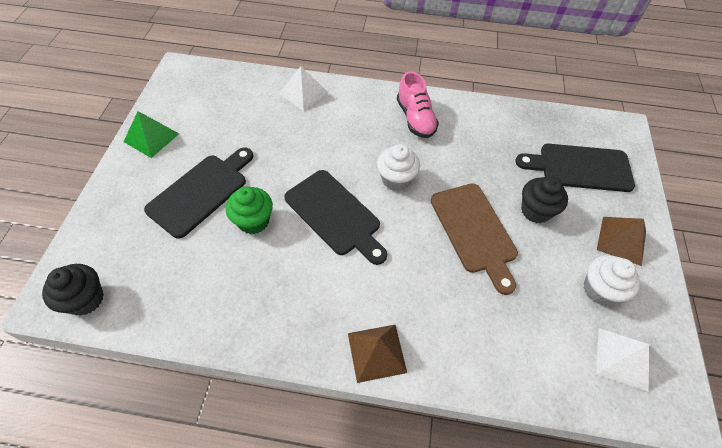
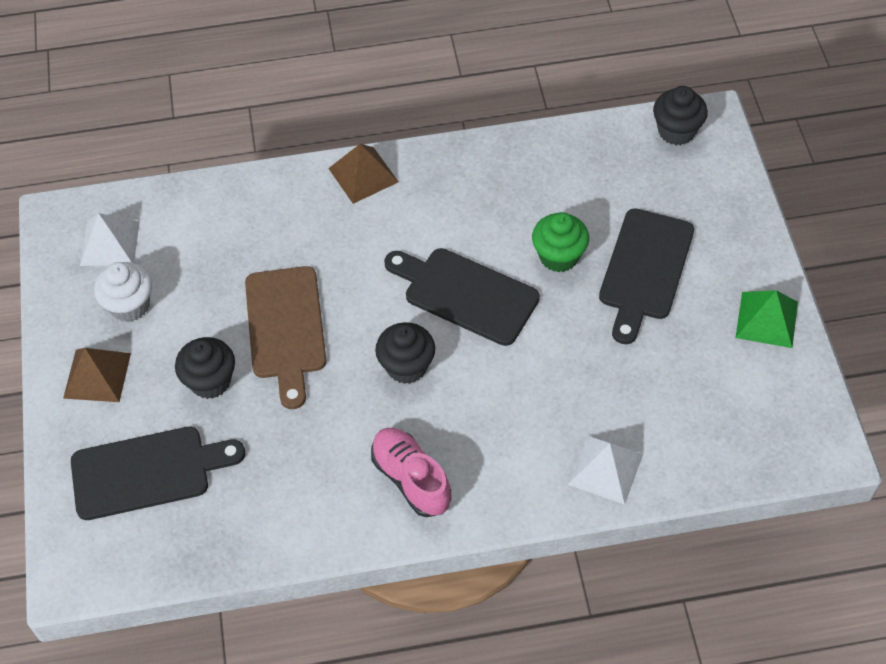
camera: 165 degrees right, 0 degrees up
(396, 179) = (406, 366): white cupcake -> black cupcake
(475, 231) = (286, 328): brown cutting board -> brown cutting board turned 150 degrees counterclockwise

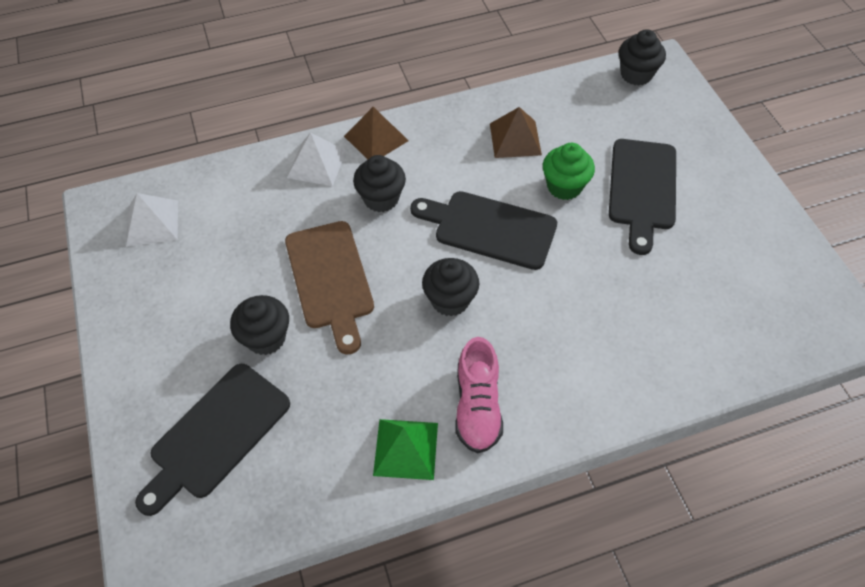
camera: 10 degrees left, 0 degrees up
(97, 375) = (154, 346): brown pyramid -> brown pyramid (515, 139)
(130, 305) = (178, 277): white cupcake -> none
(148, 471) = (216, 435): black cutting board -> black cutting board turned 150 degrees clockwise
(356, 246) = (381, 198): none -> black cupcake
(411, 479) = (477, 406): pink shoe -> pink shoe turned 135 degrees counterclockwise
(605, 469) = (658, 371): white pyramid -> white pyramid (316, 164)
(767, 319) = (760, 218): green pyramid -> green pyramid (406, 449)

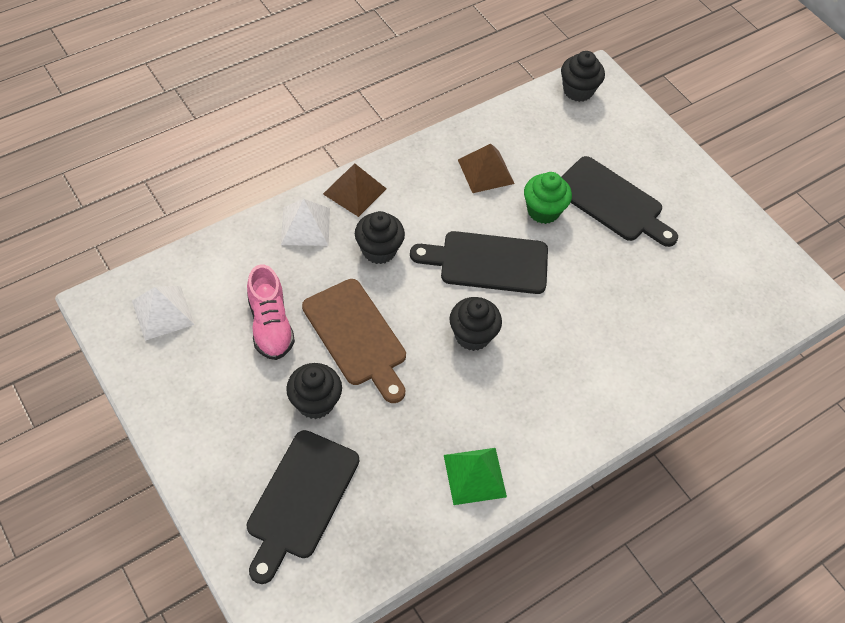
camera: 20 degrees left, 0 degrees up
(477, 406) = (525, 426): pink shoe -> pink shoe (270, 325)
(642, 189) = (612, 202): black cutting board -> black cutting board turned 45 degrees counterclockwise

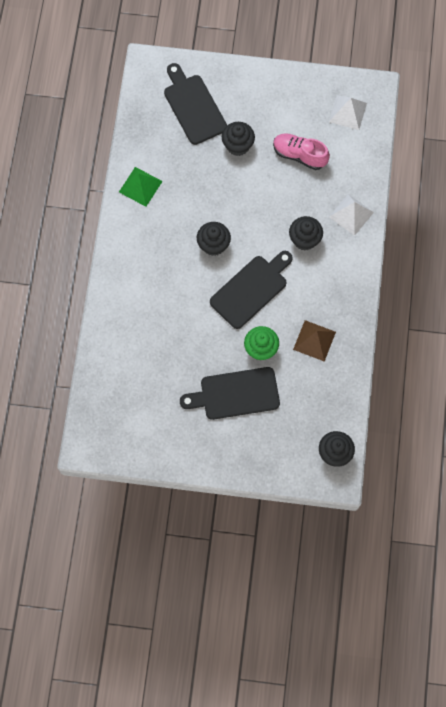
camera: 135 degrees right, 15 degrees up
(354, 191) = (356, 257): brown pyramid -> none
(357, 336) = (259, 190): brown cutting board -> none

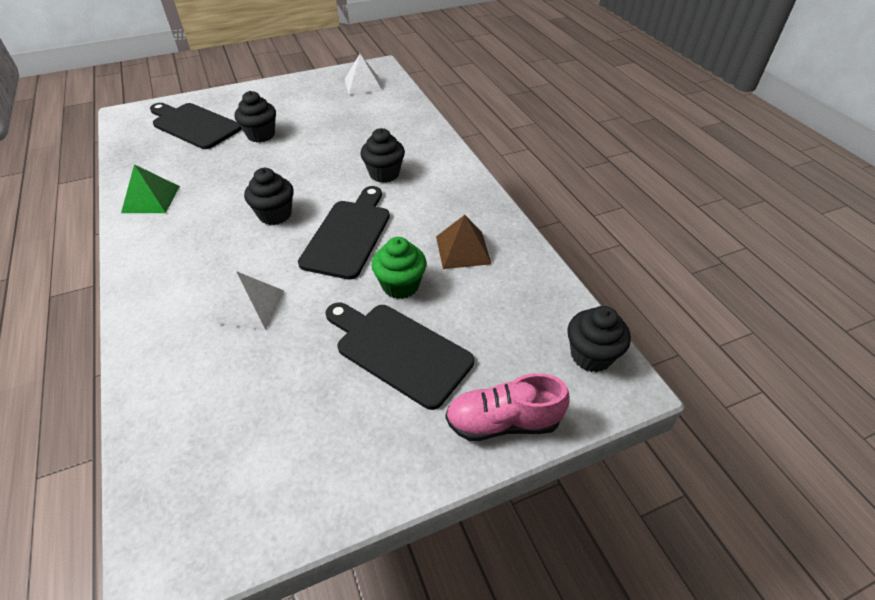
camera: 30 degrees left, 25 degrees down
(235, 394) = (398, 351): black cutting board -> black cutting board turned 75 degrees clockwise
(299, 155) = (334, 121): pink shoe -> pink shoe (503, 422)
(351, 214) = (420, 141): white pyramid -> white pyramid (250, 306)

